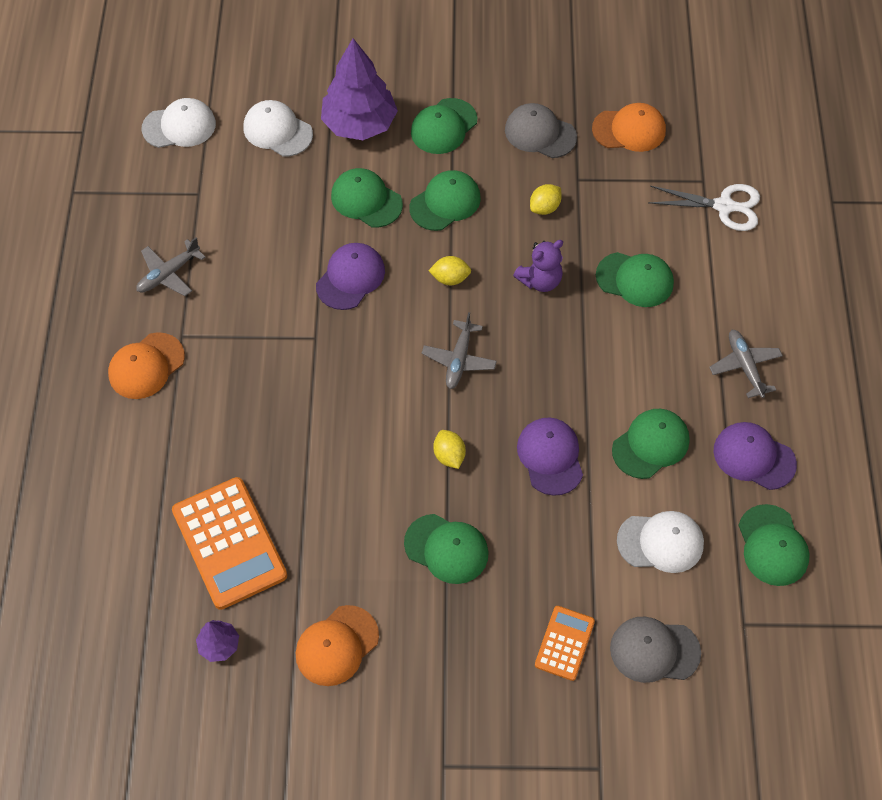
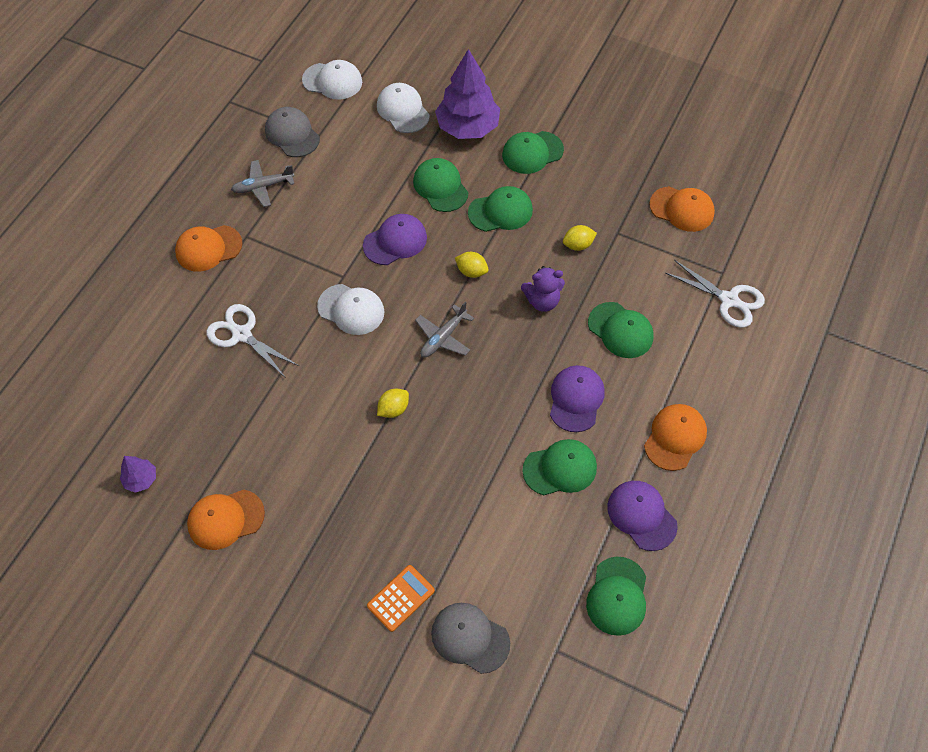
camera: 25 degrees right, 0 degrees up
(229, 543) = (192, 405): orange calculator -> none
(240, 445) = (242, 334): none -> white scissors
(446, 549) = (350, 481): green cap -> none
(449, 456) = (393, 409): yellow lemon -> yellow lemon turned 45 degrees clockwise
(540, 133) = (606, 185): grey cap -> grey cap (292, 134)
(550, 457) = (472, 444): purple cap -> purple cap (576, 399)
(660, 542) = (524, 551): white cap -> white cap (351, 309)
(745, 366) = (675, 437): grey plane -> orange cap

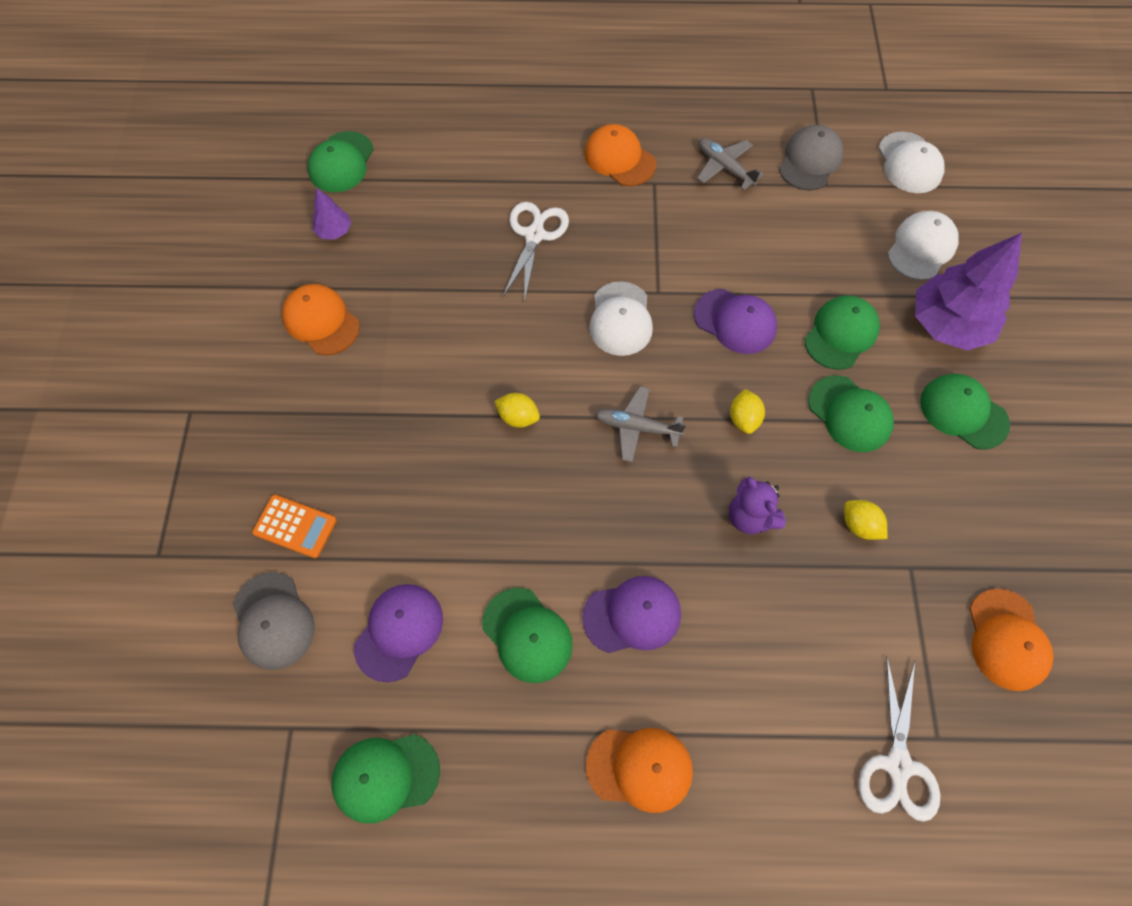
camera: 65 degrees right, 5 degrees up
(470, 638) = (273, 621): grey cap -> grey cap turned 150 degrees clockwise
(620, 330) = (763, 631): green cap -> green cap (341, 162)
(641, 515) = (507, 765): purple cap -> purple cap (399, 632)

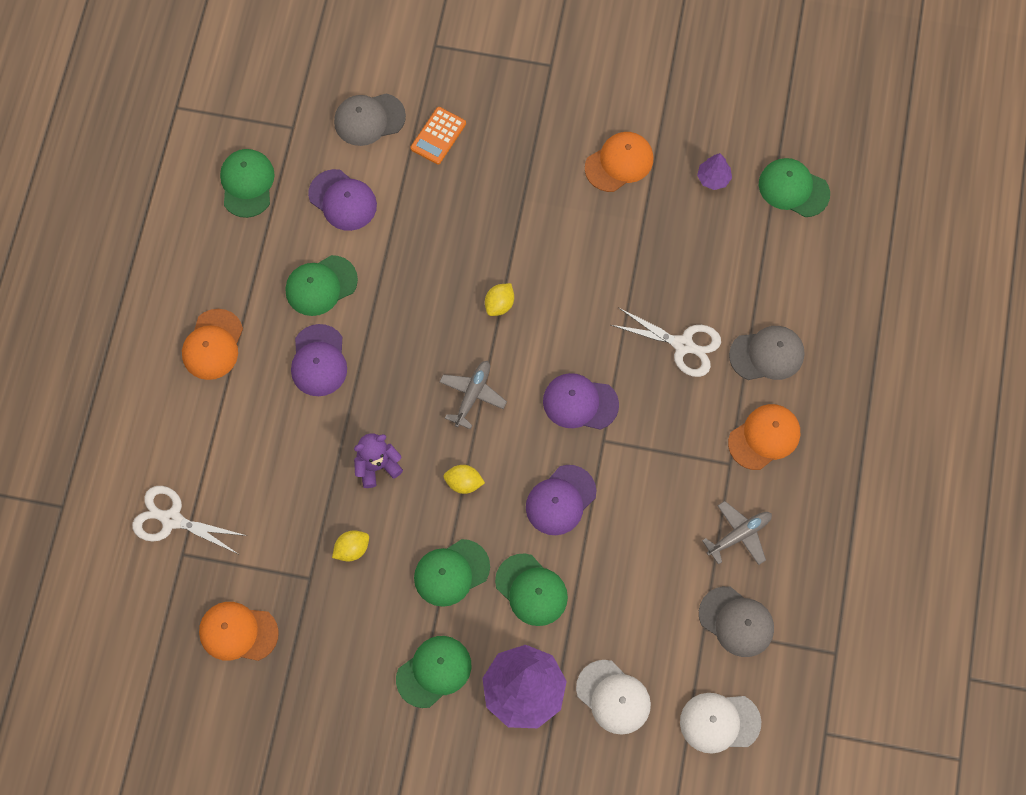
camera: 100 degrees right, 5 degrees up
(531, 165) = (767, 354): none -> grey cap
(620, 319) = (580, 403): white cap -> purple cap

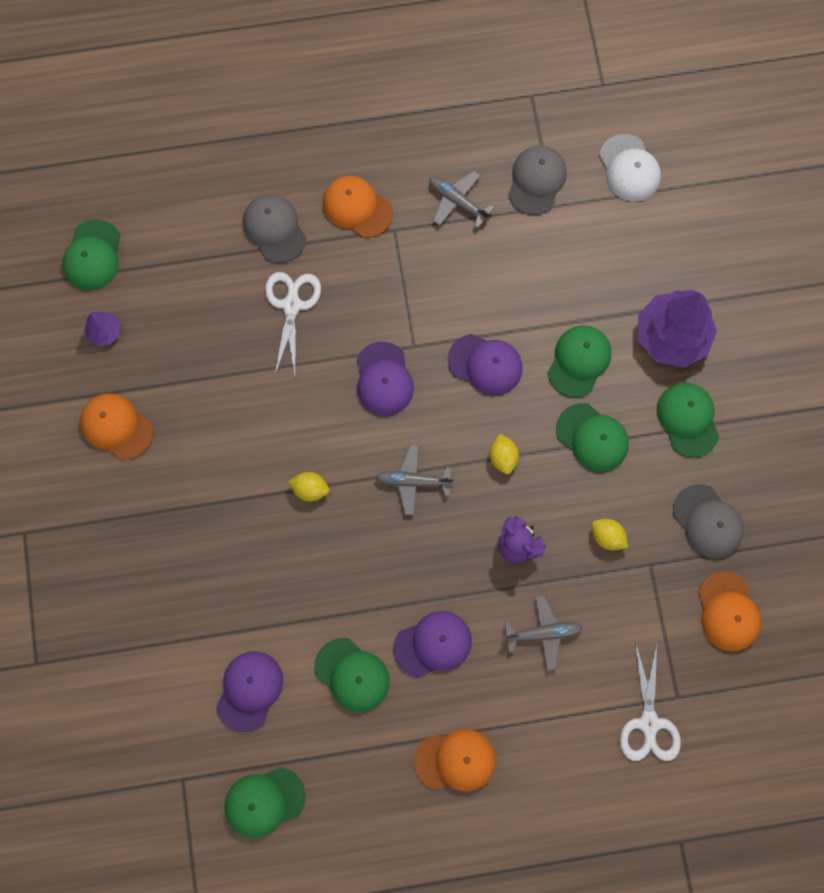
camera: 110 degrees left, 5 degrees up
(289, 458) = (543, 633): none -> grey plane
(369, 119) = (146, 700): grey cap -> grey cap (707, 521)
(434, 671) = (688, 419): green cap -> green cap turned 45 degrees clockwise
(438, 136) = (143, 619): orange calculator -> none
(613, 697) = (645, 260): white cap -> none

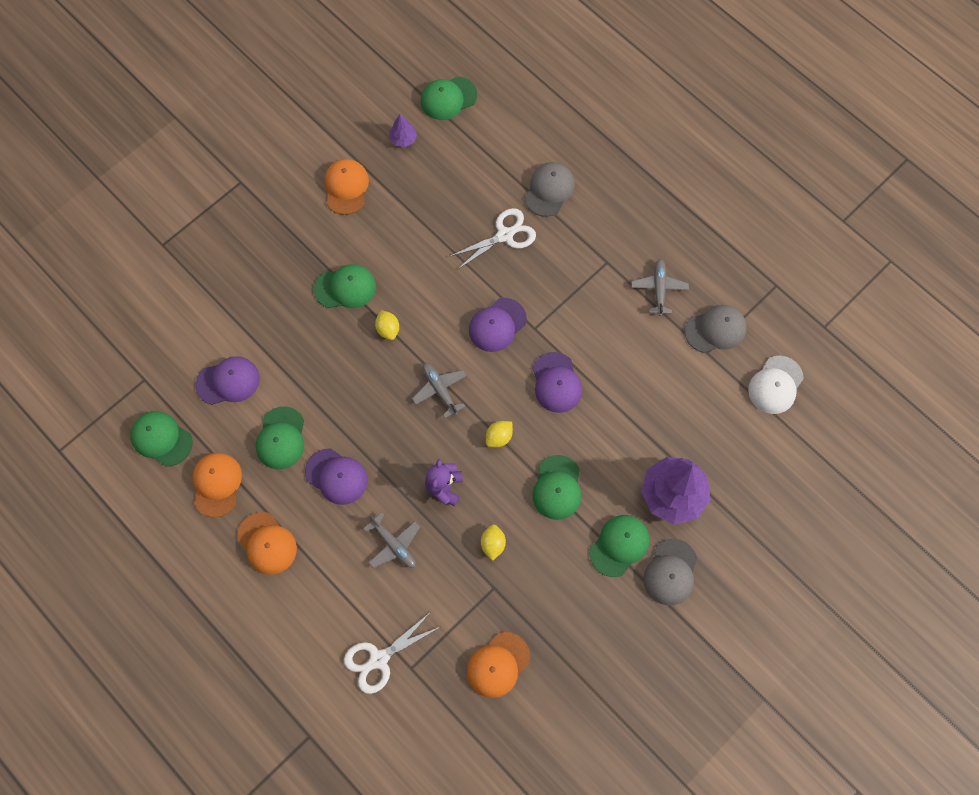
camera: 55 degrees right, 5 degrees down
(357, 208) = (604, 229): orange cap -> orange cap (217, 484)
(579, 361) = (606, 443): green cap -> green cap (345, 288)
(707, 521) = (554, 607): grey cap -> grey cap (670, 572)

